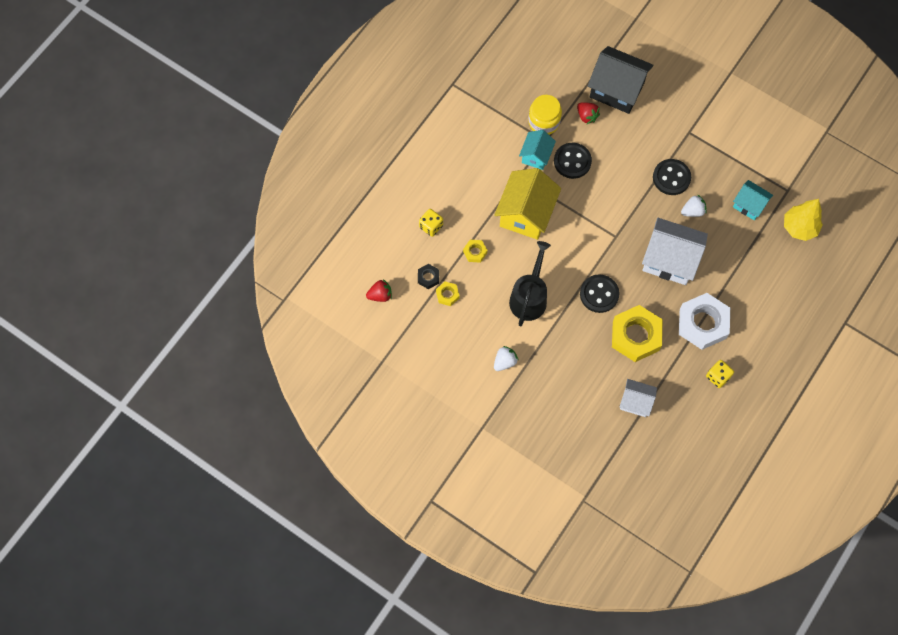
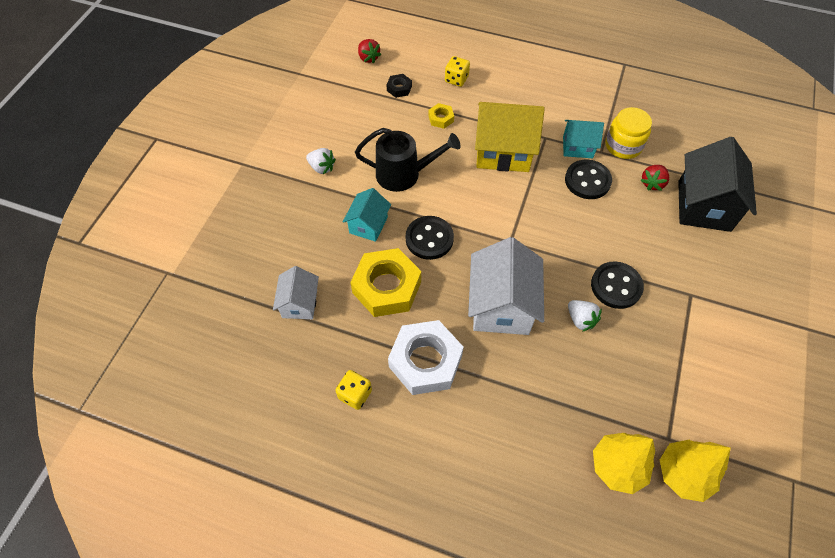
camera: 75 degrees right, 10 degrees down
(447, 295) = (385, 106): yellow nut -> none
(749, 205) = (621, 389): turquoise house -> turquoise house (368, 225)
(811, 192) = (682, 474): none -> yellow tree

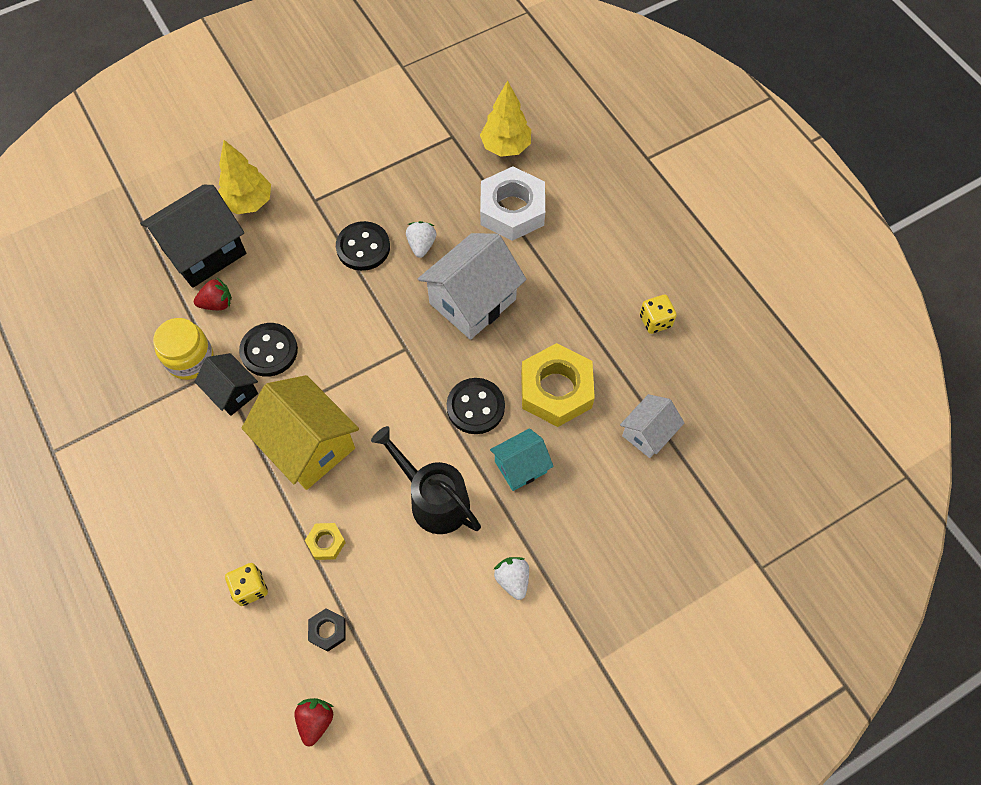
camera: 140 degrees left, 5 degrees up
(425, 361) = (577, 305): white nut -> white nut (512, 210)
(577, 147) = (232, 392): turquoise house -> black house
(682, 474) = (467, 115): yellow tree -> yellow tree (249, 202)

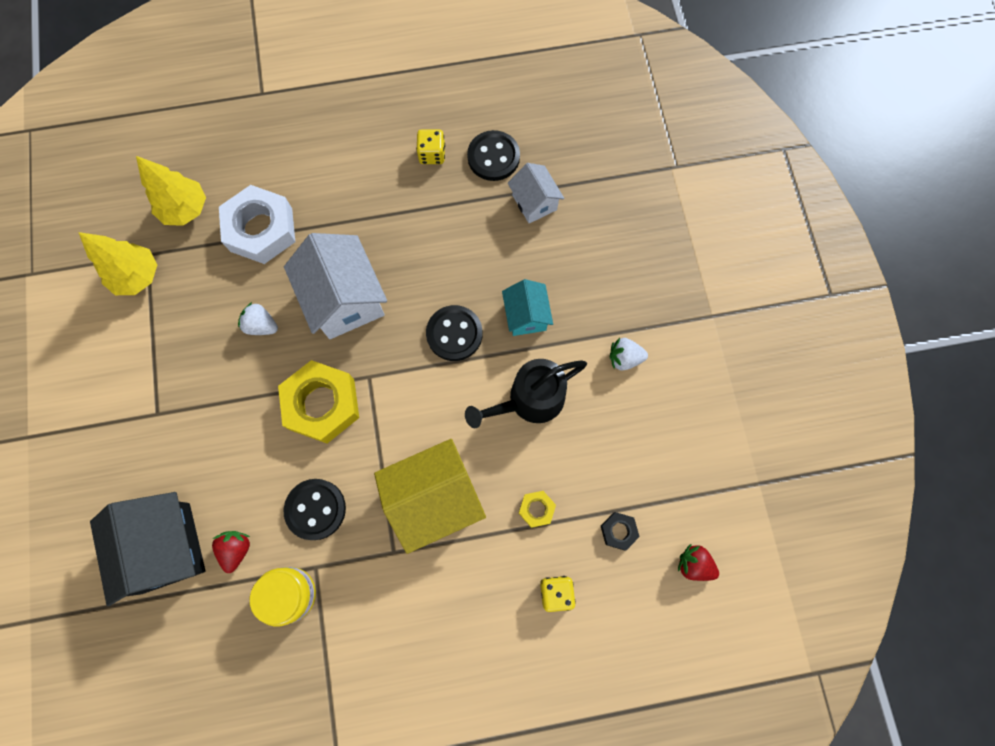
camera: 70 degrees left, 10 degrees up
(232, 392) = (347, 558): black house -> none
(249, 202) = (126, 484): yellow tree -> yellow tree (138, 277)
(363, 247) = (238, 382): black button -> black button (493, 157)
(556, 390) = (465, 260): yellow nut -> yellow nut (322, 404)

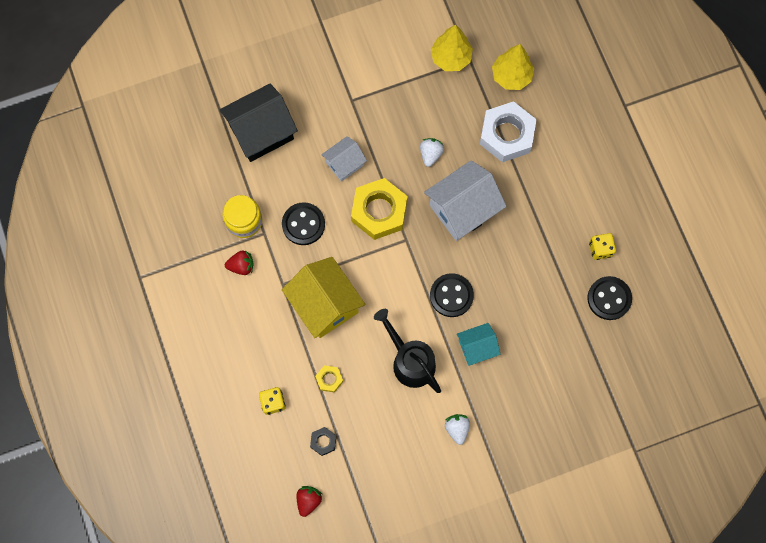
camera: 80 degrees right, 0 degrees up
(236, 549) = (268, 178): red strawberry -> red strawberry (241, 266)
(534, 202) = (575, 338): white house -> white house (344, 164)

